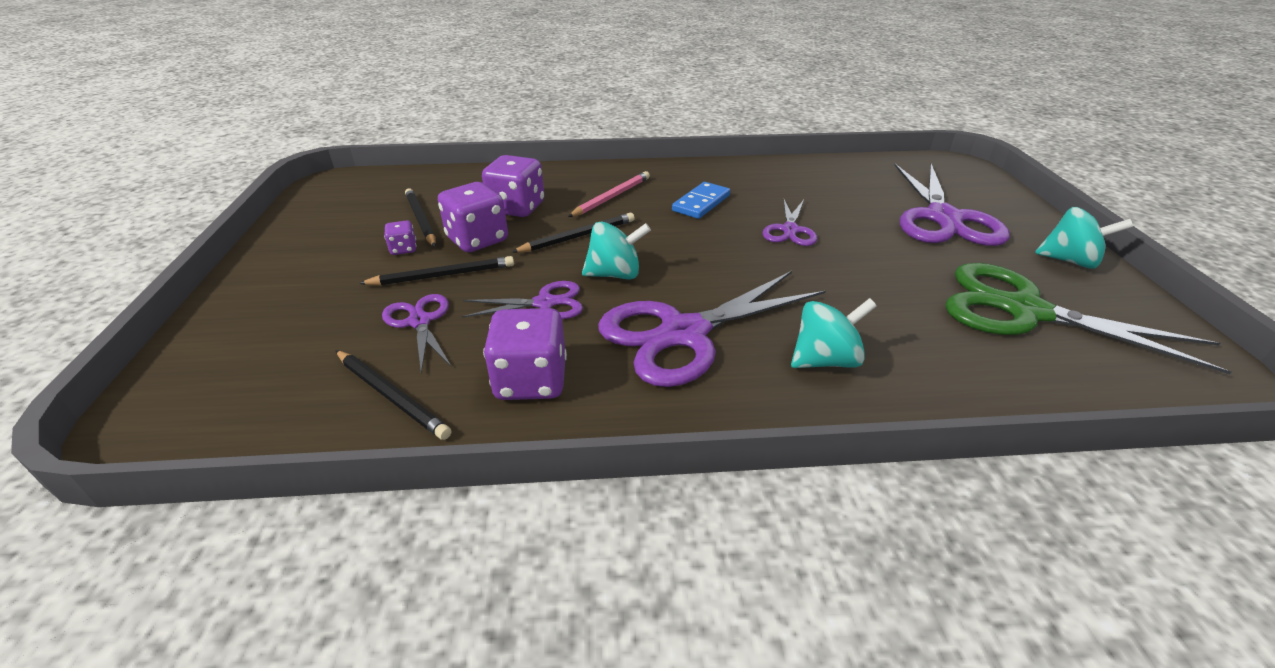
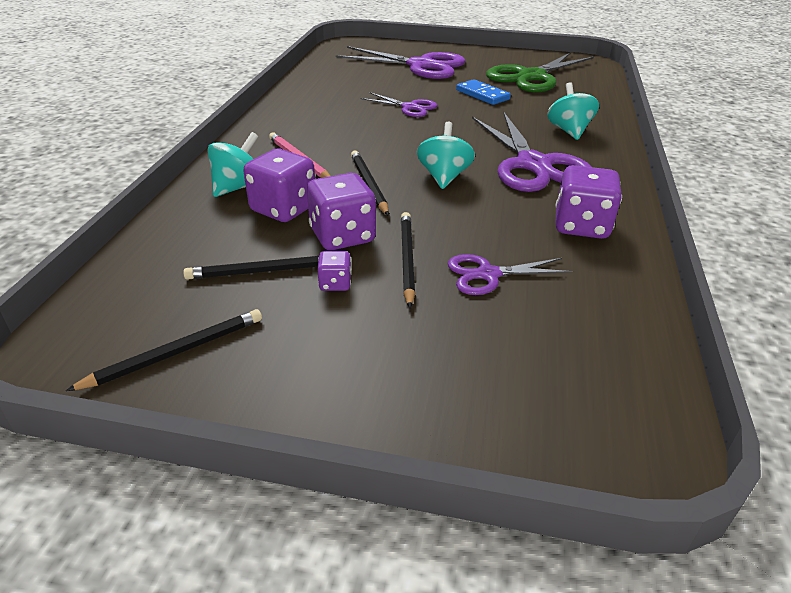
camera: 75 degrees left, 0 degrees up
(391, 395) = (596, 290): black pencil -> black pencil (175, 352)
(545, 303) = (477, 211): purple scissors -> none
(701, 203) = (343, 127): blue domino -> blue domino (482, 95)
(1069, 261) = (486, 55): turquoise spinning top -> turquoise spinning top (238, 187)

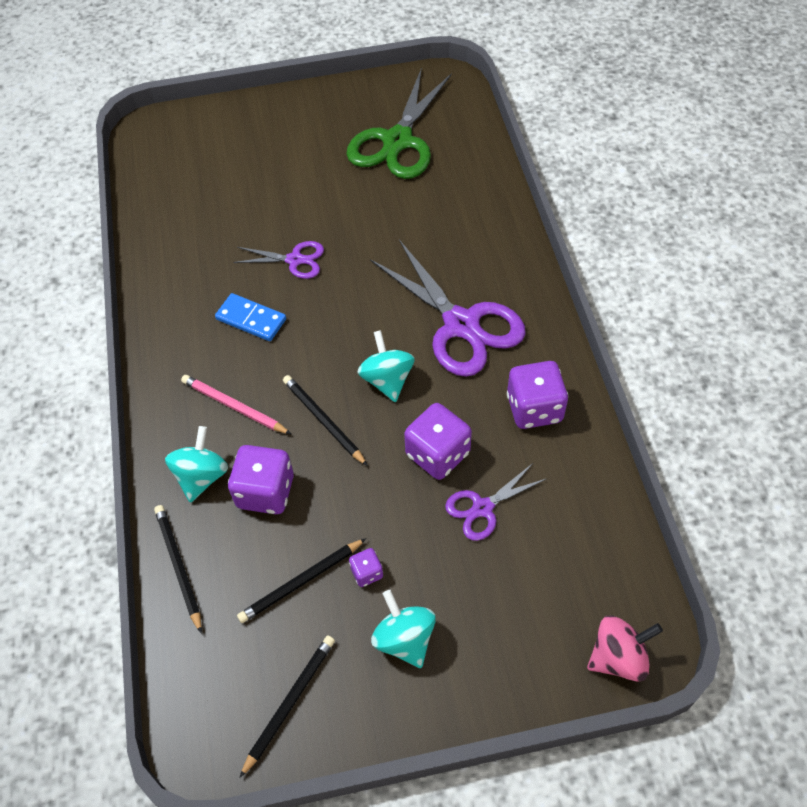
camera: 20 degrees left, 20 degrees up
(342, 236) = (340, 508): purple dice -> purple dice (437, 454)
(406, 259) = (409, 517): black pencil -> black pencil (178, 567)
(421, 66) = (263, 158): purple scissors -> none
(482, 95) = (360, 203): blue domino -> blue domino (251, 319)
(569, 131) = (474, 247): turquoise spinning top -> turquoise spinning top (404, 639)
(597, 448) = (618, 657): none -> pink spinning top

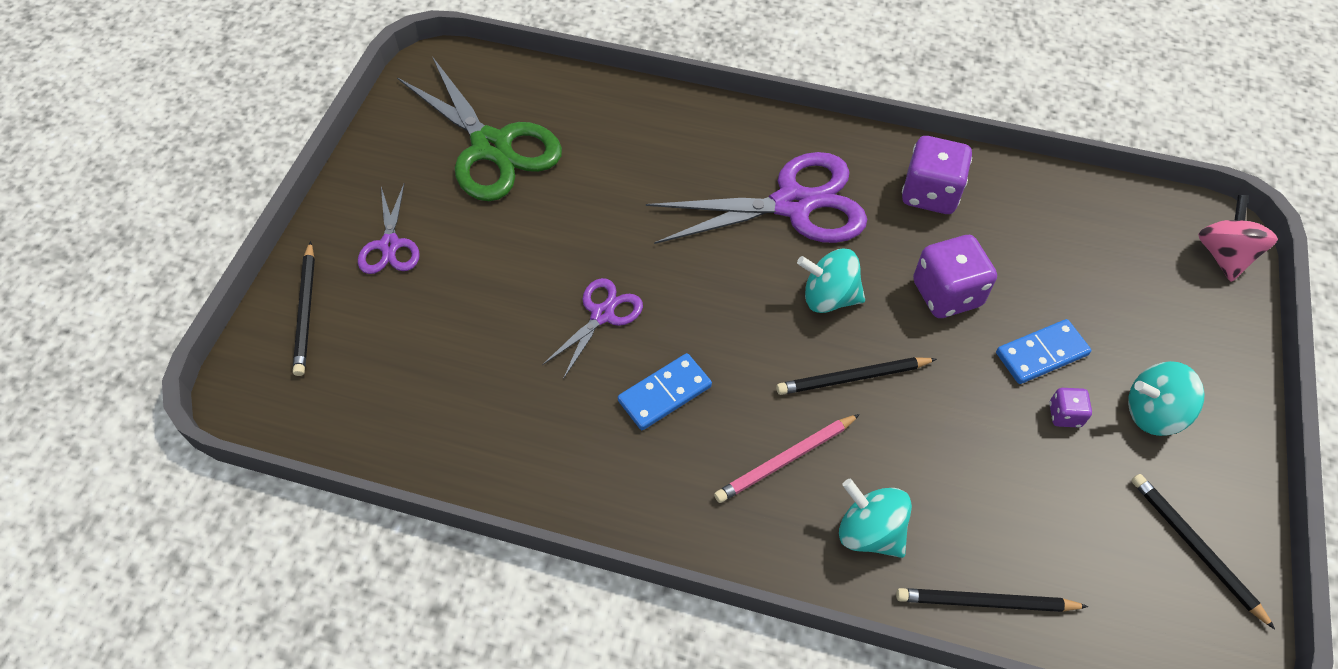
camera: 65 degrees left, 0 degrees up
(265, 492) = (922, 472): purple dice -> none
(301, 582) = (1053, 481): black pencil -> black pencil (306, 311)
(417, 539) = (1041, 354): none -> blue domino
(482, 508) = (1028, 285): purple scissors -> purple scissors (390, 245)

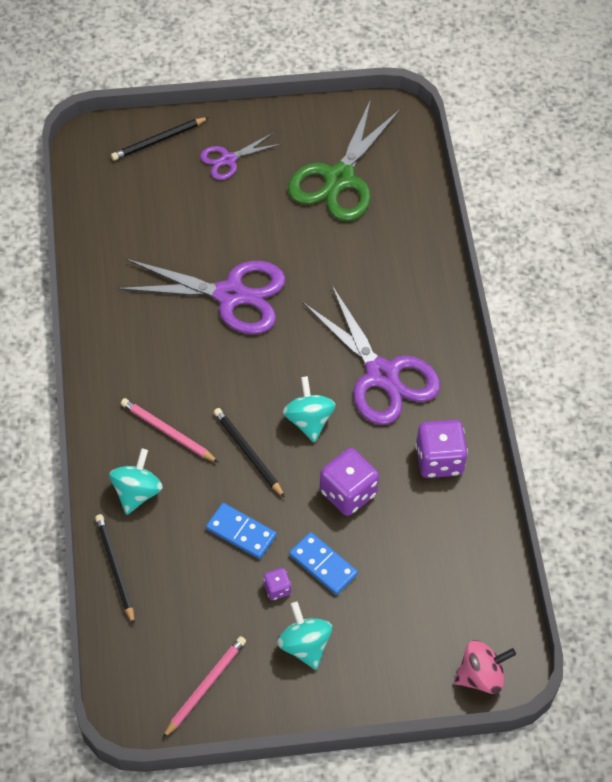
camera: 65 degrees right, 0 degrees up
(602, 314) = (230, 295): purple scissors -> purple scissors, size x1.93
(664, 393) = (186, 350): blue domino -> blue domino (241, 532)
(1195, 548) = (205, 686): black pencil -> pink pencil

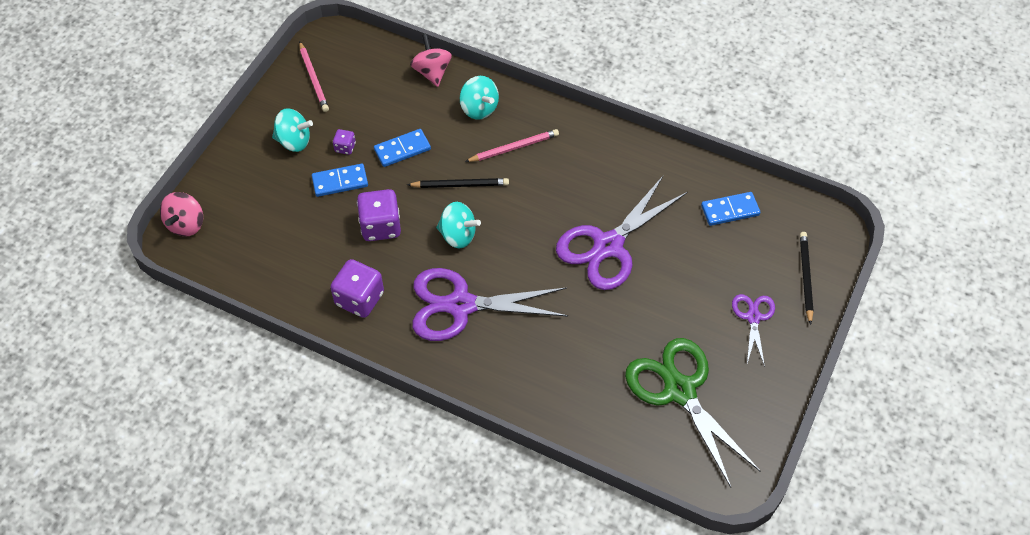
camera: 125 degrees right, 0 degrees up
(115, 569) = (432, 72): black pencil -> pink spinning top
(121, 222) = (730, 210): none -> blue domino

